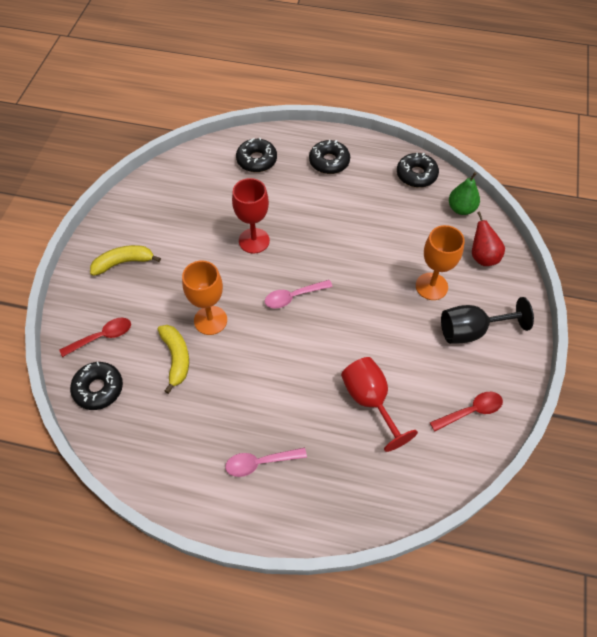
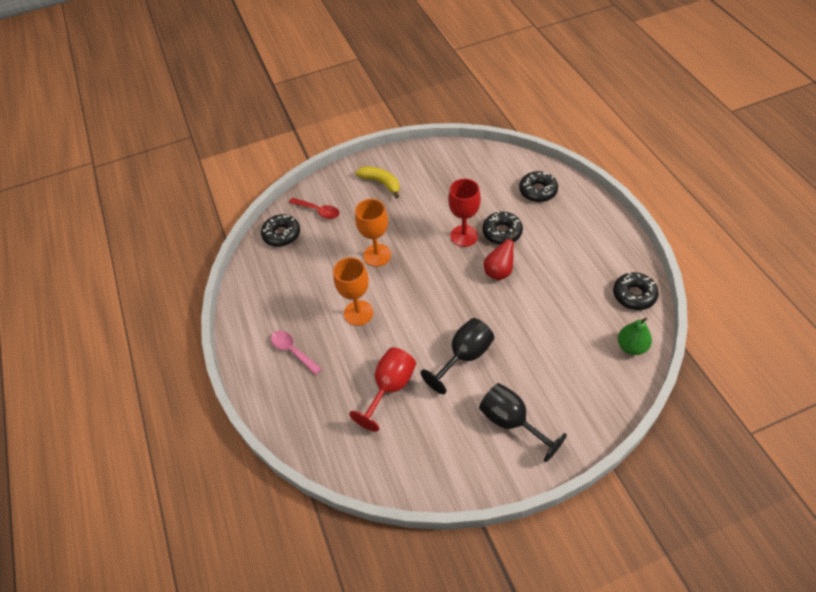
camera: 60 degrees right, 5 degrees down
(176, 358) = (334, 257): yellow banana -> none
(293, 297) = (437, 288): pink spoon -> none
(329, 162) = (584, 232): black donut -> black donut (502, 232)
(383, 323) = (464, 356): none -> black goblet
(431, 286) = (529, 370): orange goblet -> orange goblet (358, 313)
(471, 411) = (435, 462): red spoon -> none
(482, 257) = (595, 390): red pear -> red pear (499, 272)

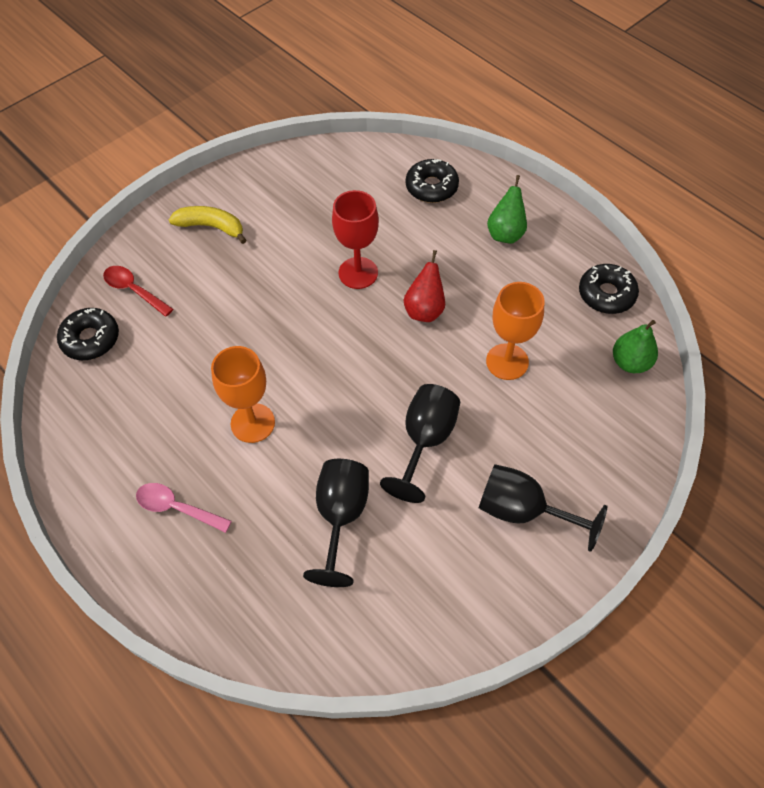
camera: 25 degrees left, 5 degrees up
(318, 211) = (134, 290): red spoon -> red spoon turned 150 degrees counterclockwise
(377, 255) = (247, 332): orange goblet -> orange goblet (507, 362)
(390, 387) = (341, 516): red goblet -> black goblet
(502, 232) = (407, 255): black donut -> none
(577, 235) = (505, 234): none -> green pear

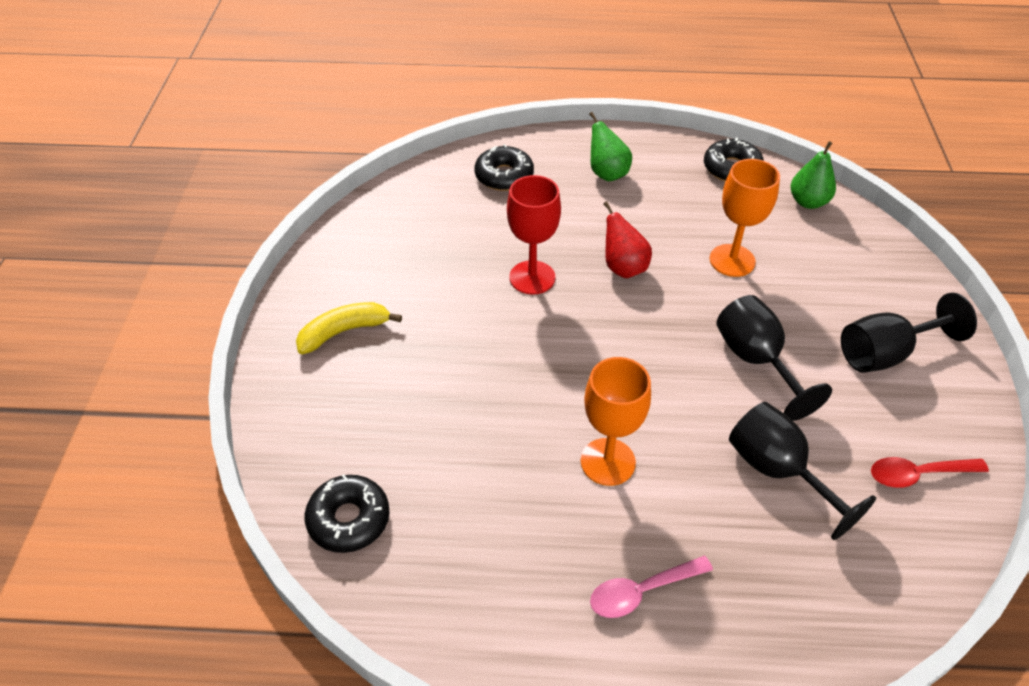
camera: 45 degrees left, 10 degrees down
(134, 290) = (336, 441): red spoon -> red spoon (917, 474)

